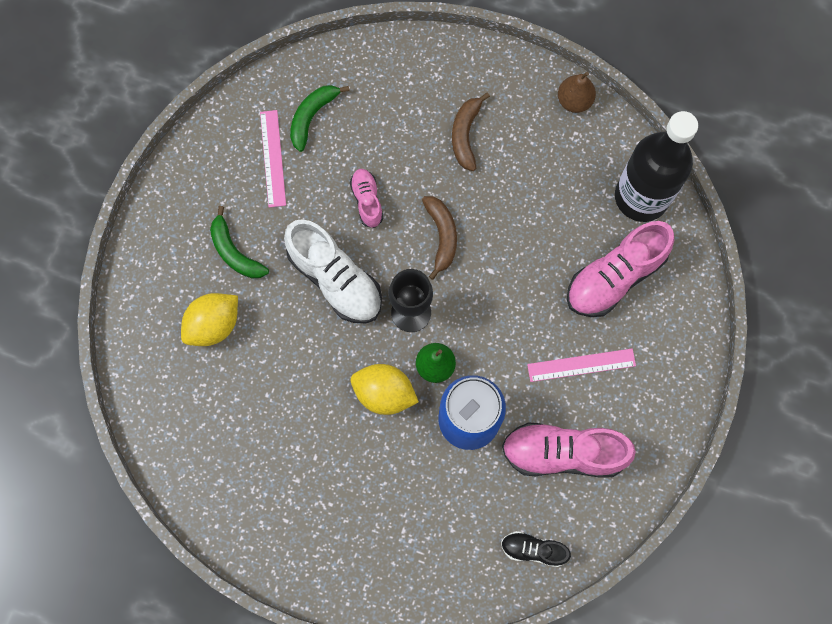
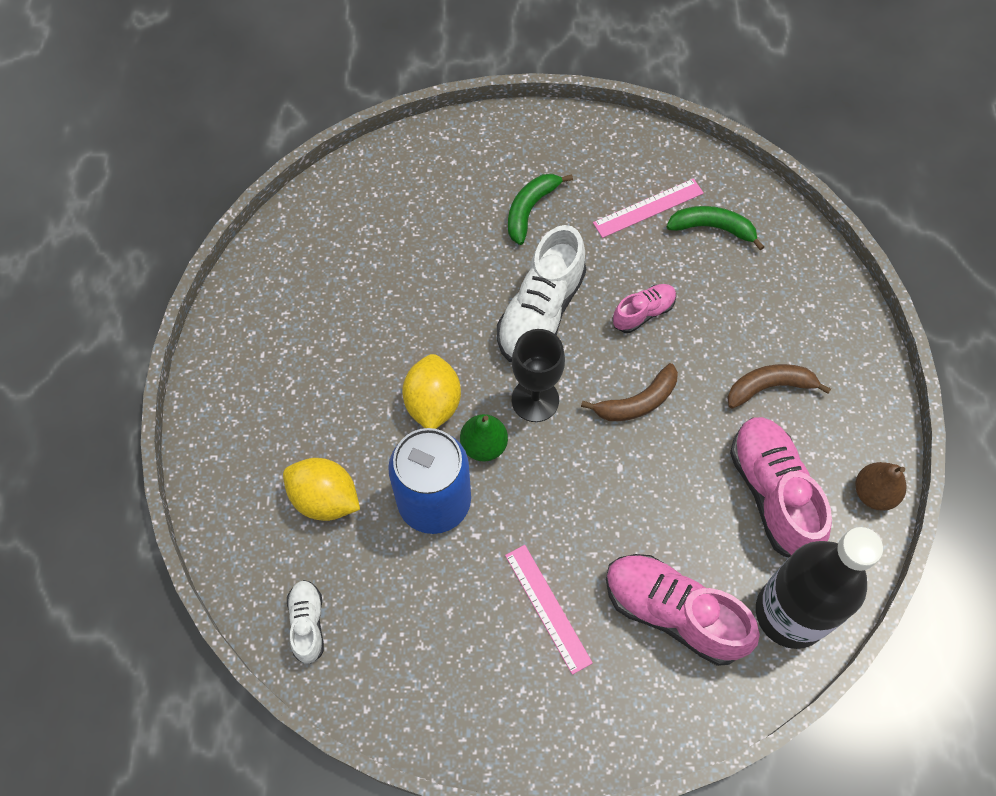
camera: 70 degrees right, 10 degrees down
(214, 325) = (445, 218): yellow lemon -> yellow lemon (325, 499)
(533, 549) = (307, 624): black shoe -> white shoe
(563, 453) = (433, 621): pink shoe -> pink shoe (773, 493)

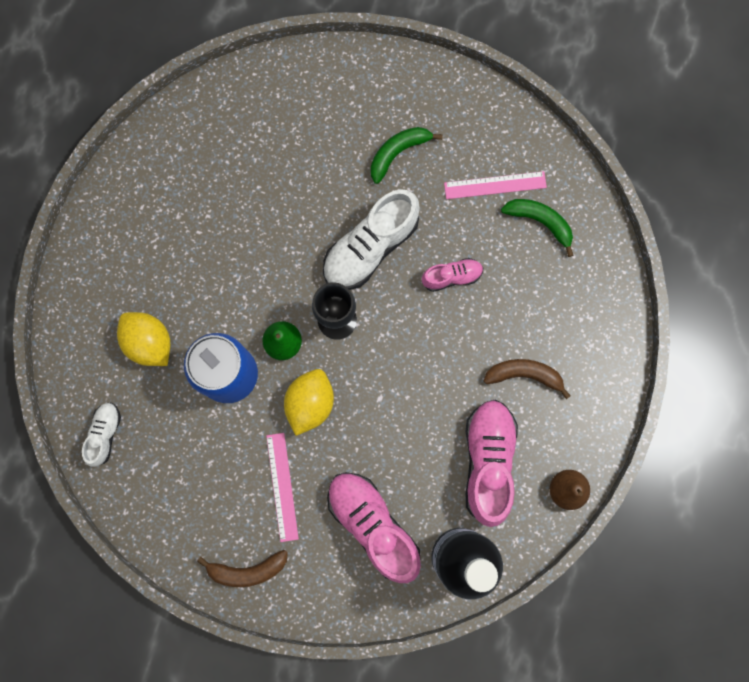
camera: 20 degrees right, 15 degrees up
(433, 403) = (257, 295): yellow lemon -> yellow lemon (310, 403)
(637, 402) = (415, 350): brown banana -> brown banana (247, 570)

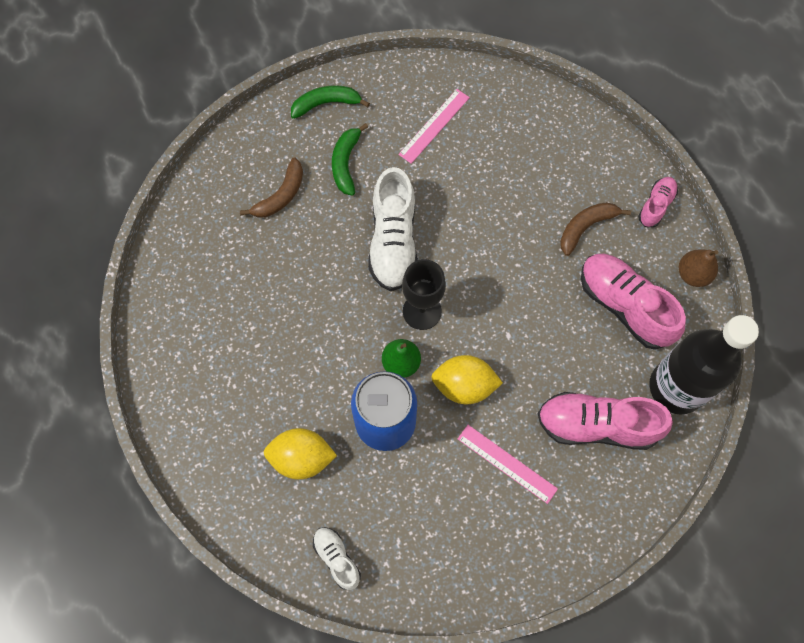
camera: 45 degrees left, 10 degrees down
(247, 570) = (546, 548): brown banana -> brown banana (281, 195)
(310, 403) = (464, 386): yellow lemon -> yellow lemon turned 60 degrees counterclockwise
(451, 277) = (469, 209): pink shoe -> pink shoe (656, 206)
(540, 222) = (489, 122): green banana -> green banana (326, 104)

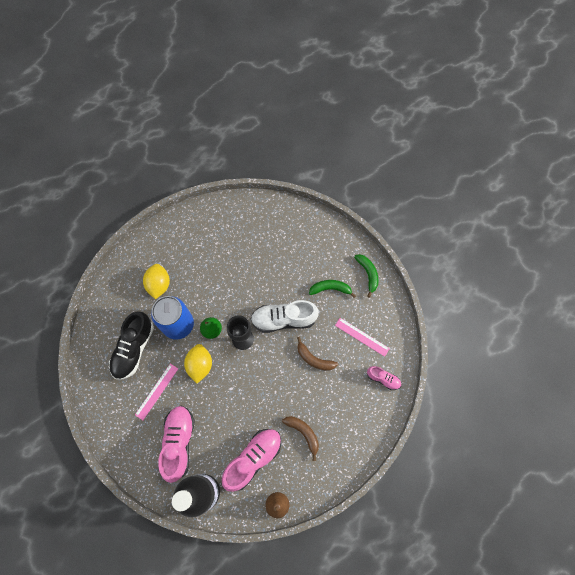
camera: 85 degrees right, 0 degrees up
(281, 195) = (306, 257): brown banana -> brown banana (314, 359)
(337, 558) = (108, 307): white shoe -> none
(425, 506) = (134, 349): none -> black shoe
(656, 206) = (323, 479): pink shoe -> pink shoe (383, 379)

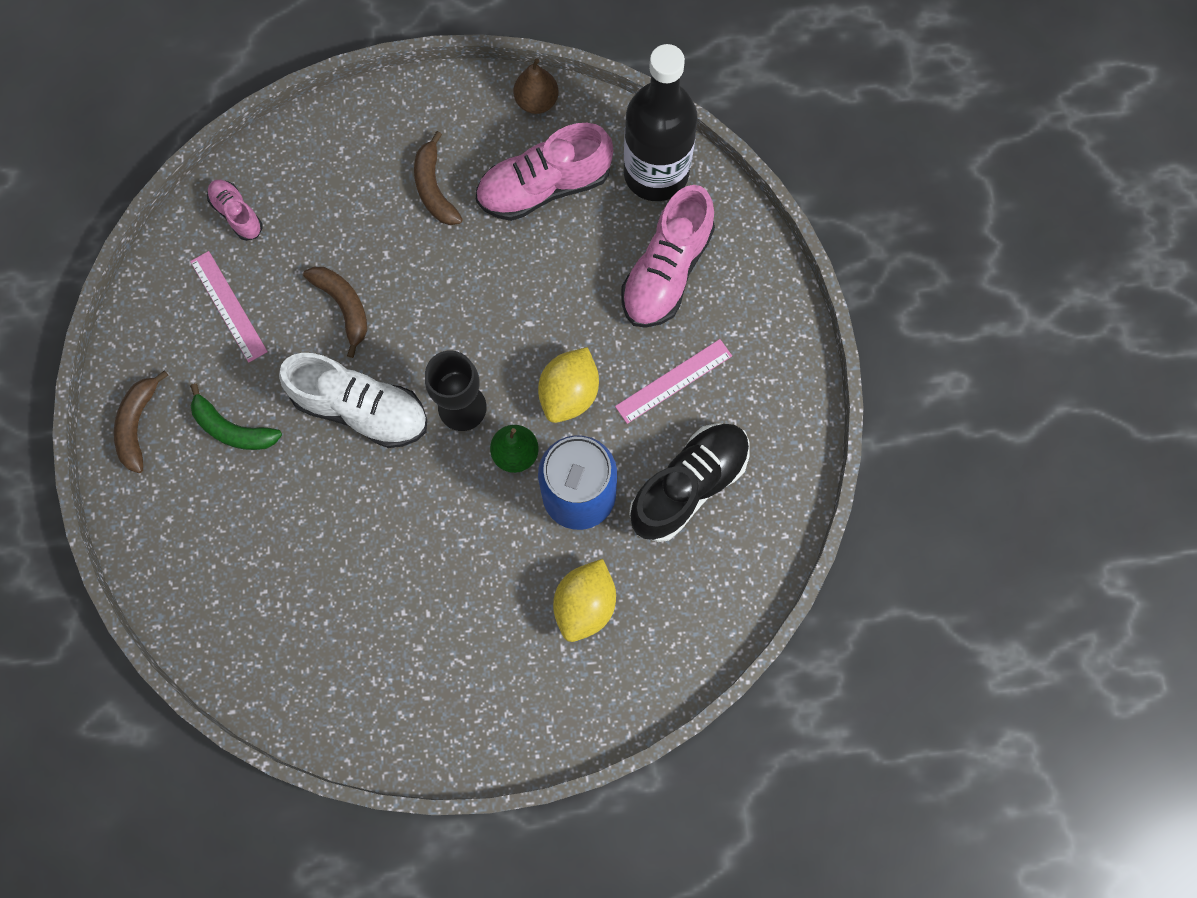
camera: 155 degrees left, 5 degrees up
(368, 274) = (138, 425): green banana -> brown banana

